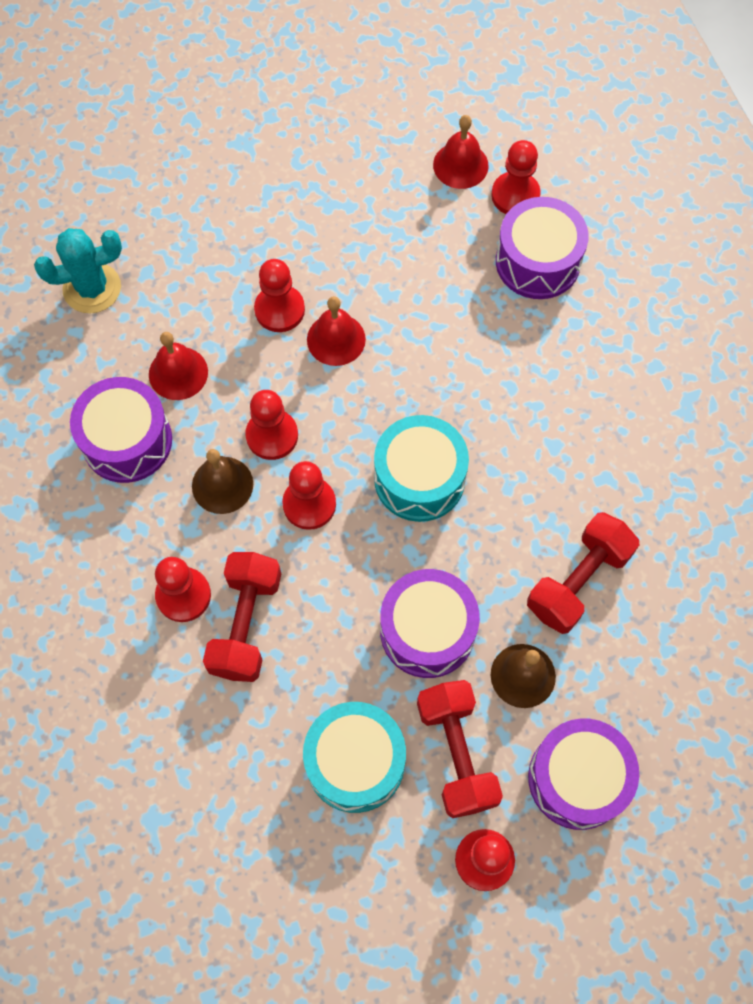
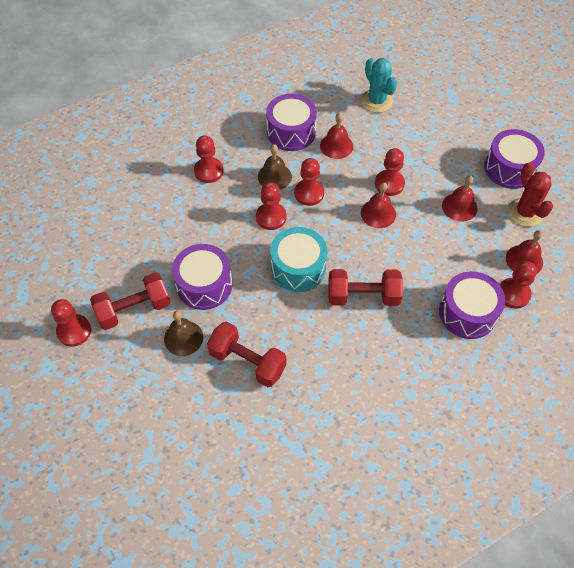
camera: 80 degrees right, 10 degrees down
(246, 624) = (196, 200): red dumbbell -> red dumbbell (363, 296)
(347, 222) = (459, 207): none -> red bell
(355, 762) = (125, 261): turquoise drum -> none
(376, 139) = (525, 212): none -> red cactus
(577, 778) = (123, 375): purple drum -> purple drum (509, 168)

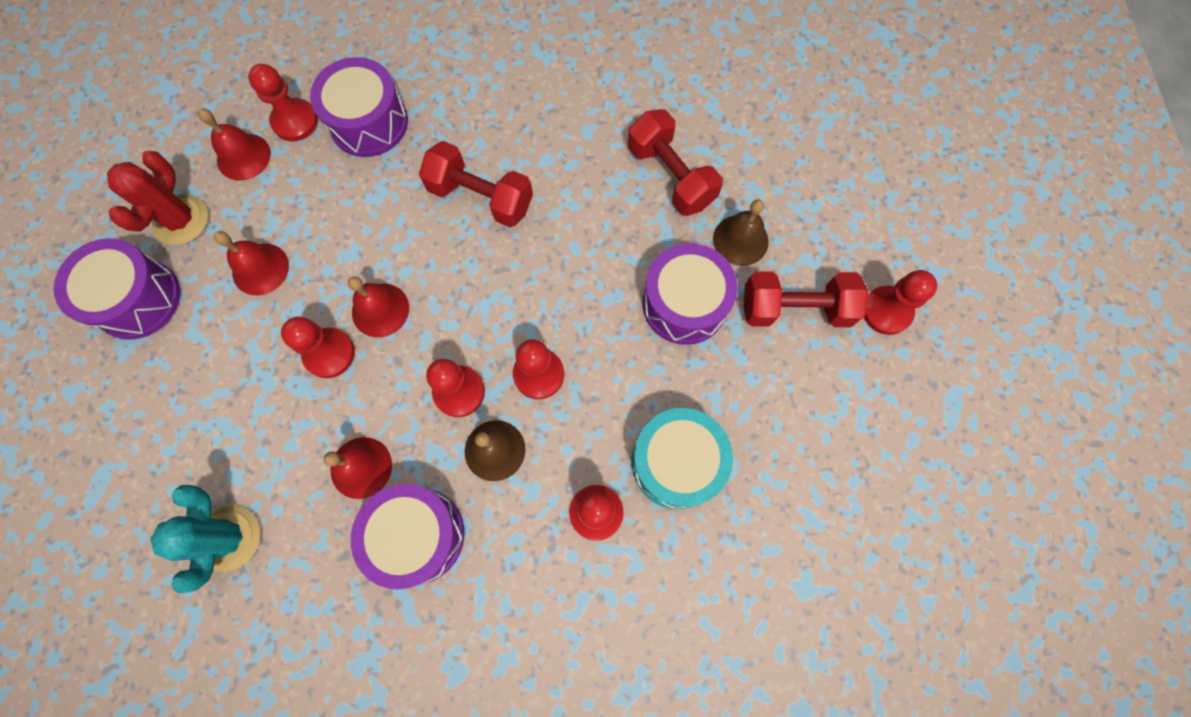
camera: 155 degrees left, 15 degrees up
(298, 268) = (543, 273): turquoise drum -> turquoise drum (676, 462)

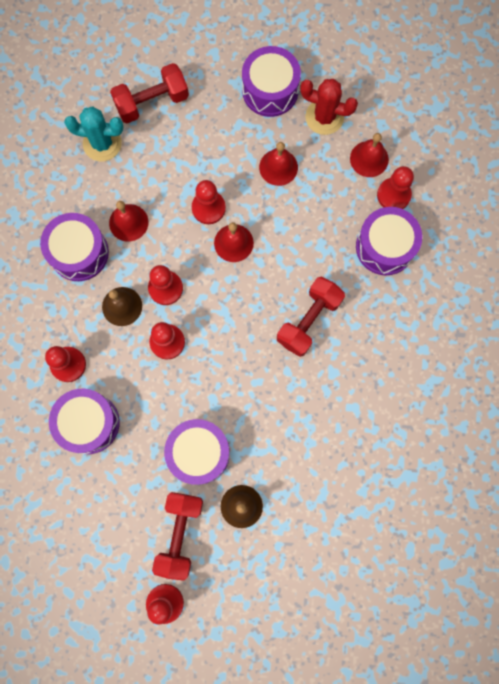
camera: 100 degrees right, 5 degrees up
(670, 176) = (303, 464): red dumbbell -> red dumbbell (152, 102)
(676, 462) = (88, 423): turquoise drum -> purple drum

